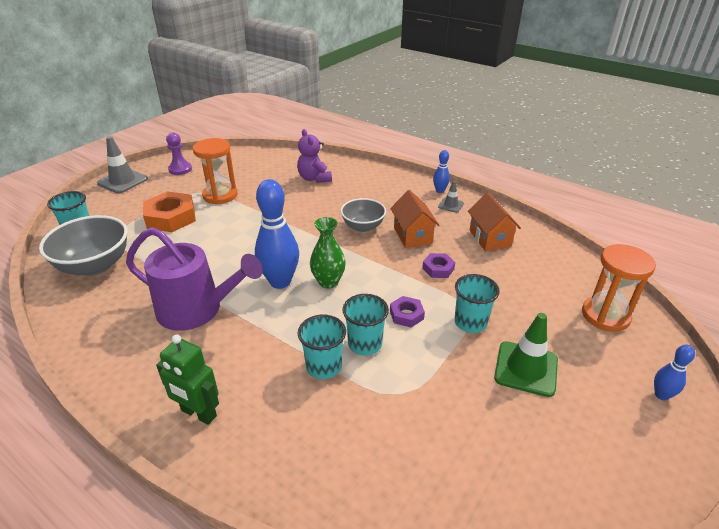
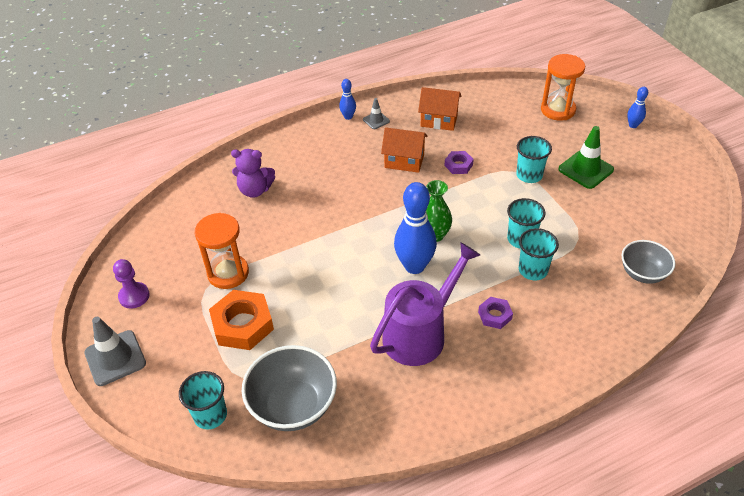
camera: 60 degrees left, 10 degrees up
(198, 413) = (546, 356): green robot -> none
(363, 226) = (368, 186): grey bowl -> grey bowl (642, 273)
(406, 315) = (502, 204): purple nut -> purple nut (494, 315)

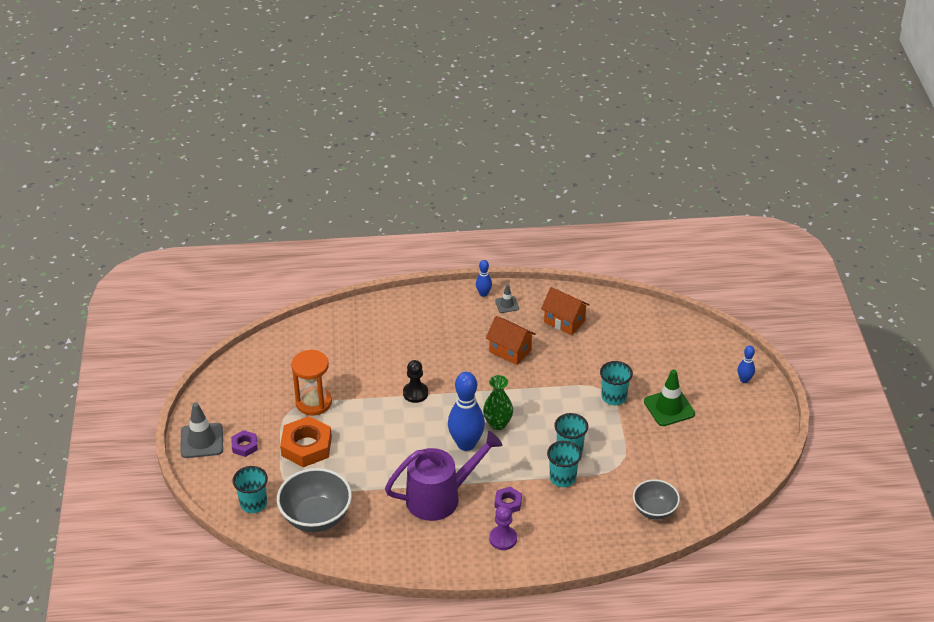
camera: 20 degrees right, 5 degrees down
(134, 296) = (233, 398): purple pawn -> purple pawn (503, 539)
(255, 190) = (368, 338): purple teddy bear -> none
(333, 230) = (415, 393): none -> black pawn
(458, 165) = (556, 369): purple nut -> purple nut (244, 446)
(558, 110) = (683, 344): orange hourglass -> none

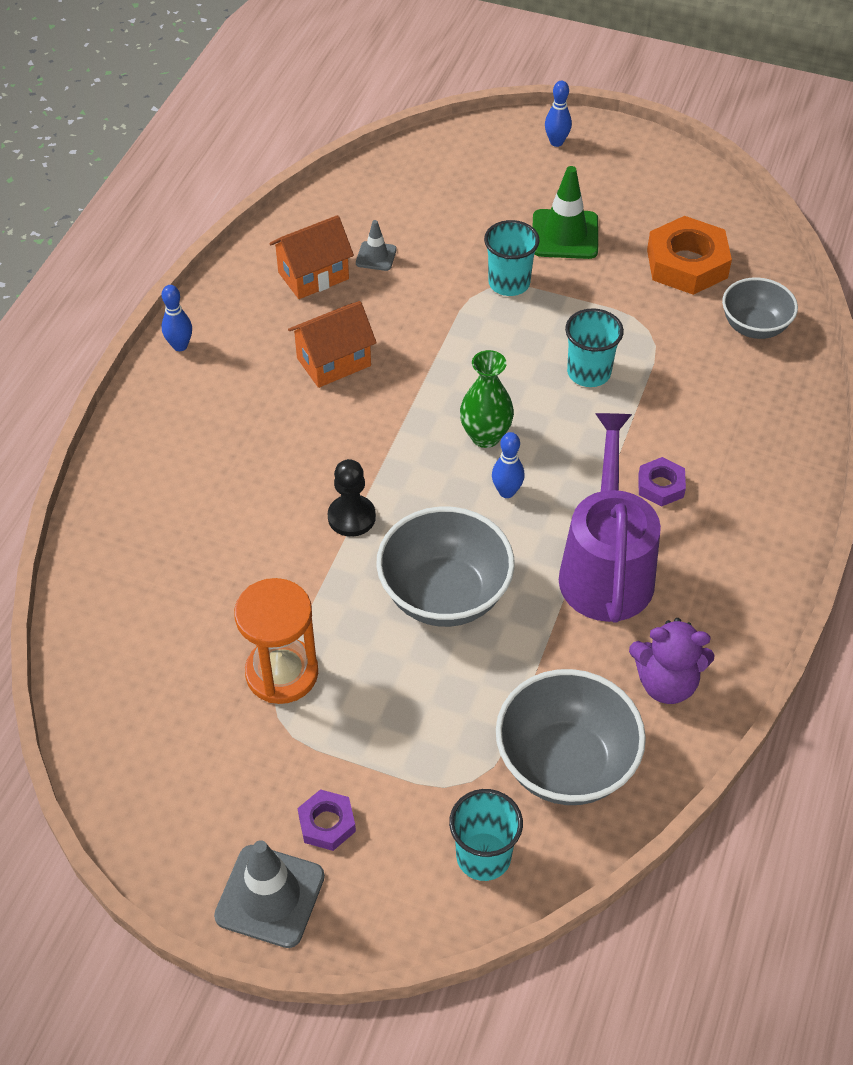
camera: 65 degrees left, 10 degrees up
(306, 446) = (385, 721): orange nut -> orange nut (687, 264)
(382, 541) = (666, 683): none -> purple teddy bear
(388, 442) = (444, 595): none -> grey bowl
(466, 444) = (506, 492): blue bowling pin -> blue bowling pin, size x0.49
(503, 539) = (732, 520): purple pawn -> none
(507, 304) = (226, 327): grey traffic cone -> grey traffic cone (376, 256)
(562, 478) = (642, 402): turquoise cup -> none

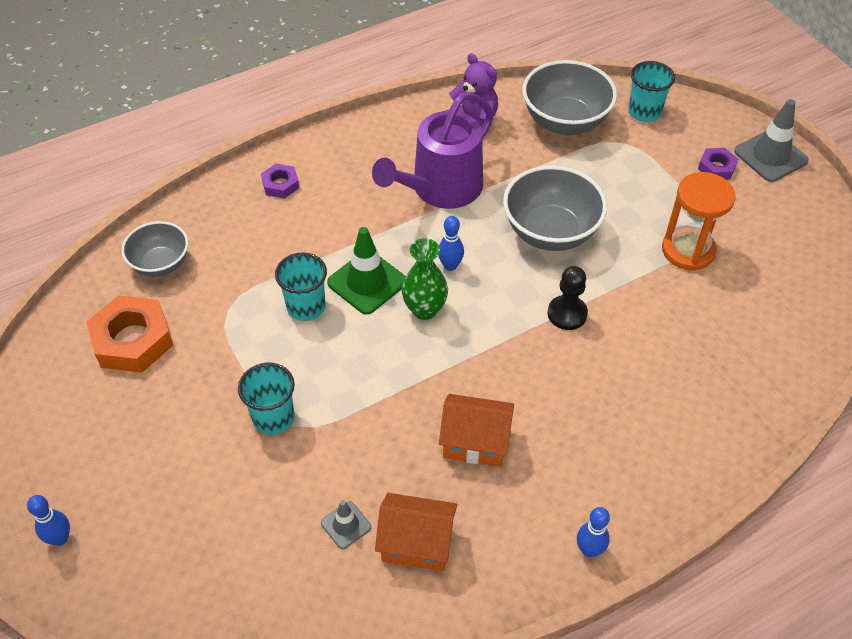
camera: 140 degrees left, 0 degrees up
(565, 235) = (179, 431): green traffic cone -> green traffic cone (367, 282)
(660, 486) = (354, 210): purple nut -> purple nut (280, 184)

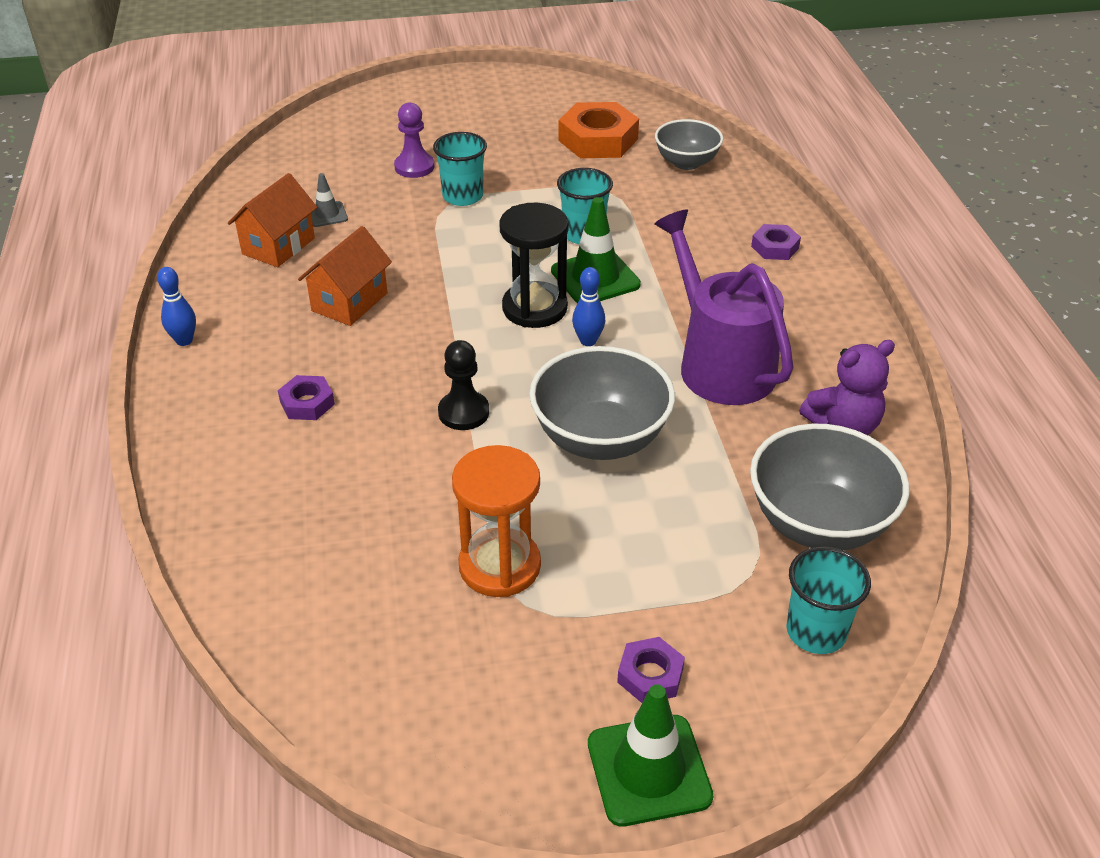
camera: 110 degrees right, 10 degrees down
(60, 538) = (422, 94): blue bowling pin -> none
(229, 482) = (414, 167): none -> purple pawn
(424, 309) = (534, 308): green vase -> black hourglass
(612, 416) = (307, 403): none -> purple nut
(770, 156) = (649, 770): grey traffic cone -> green traffic cone

